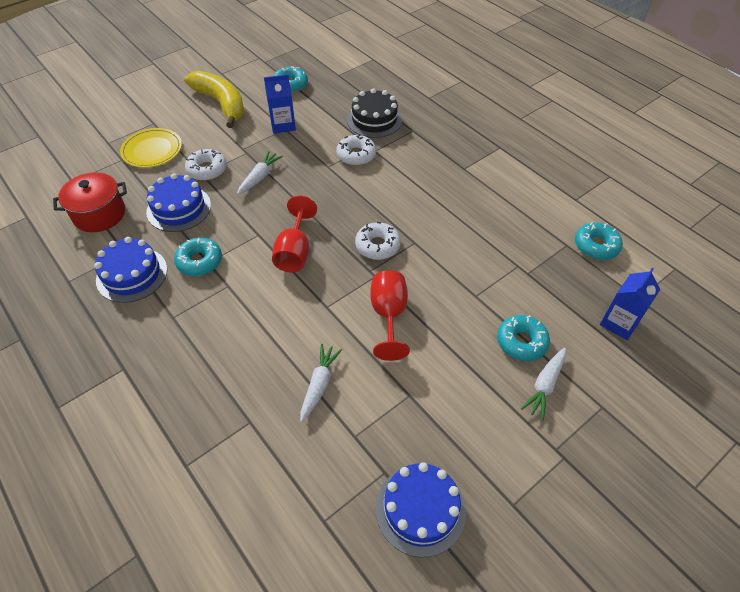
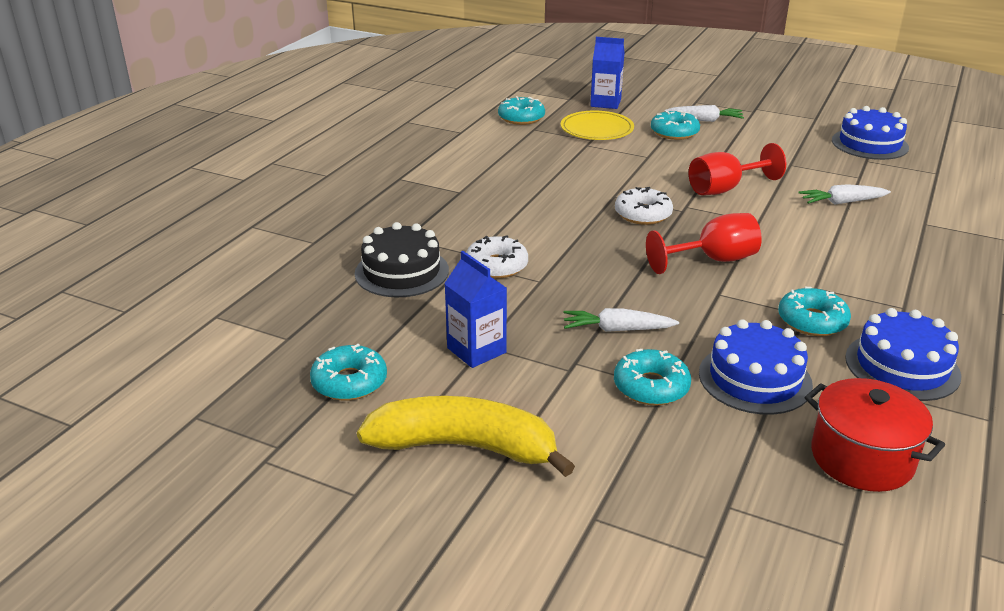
camera: 115 degrees left, 20 degrees down
(152, 150) = (668, 476): yellow plate -> yellow plate (597, 129)
(207, 169) = (651, 387): white donut -> turquoise donut
(221, 104) = (465, 447): yellow banana -> yellow banana turned 75 degrees clockwise

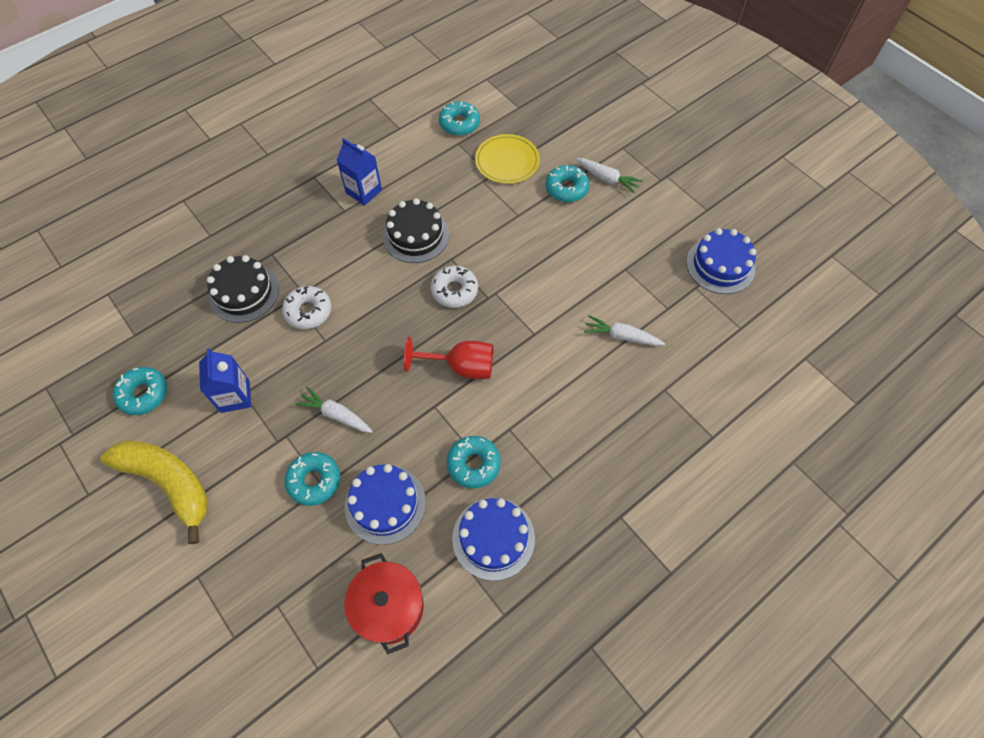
camera: 25 degrees right, 30 degrees up
(558, 190) = (416, 235): none -> black cake
(605, 103) = (544, 124): blue carton -> blue carton (364, 191)
(724, 189) = (542, 282): red goblet -> none

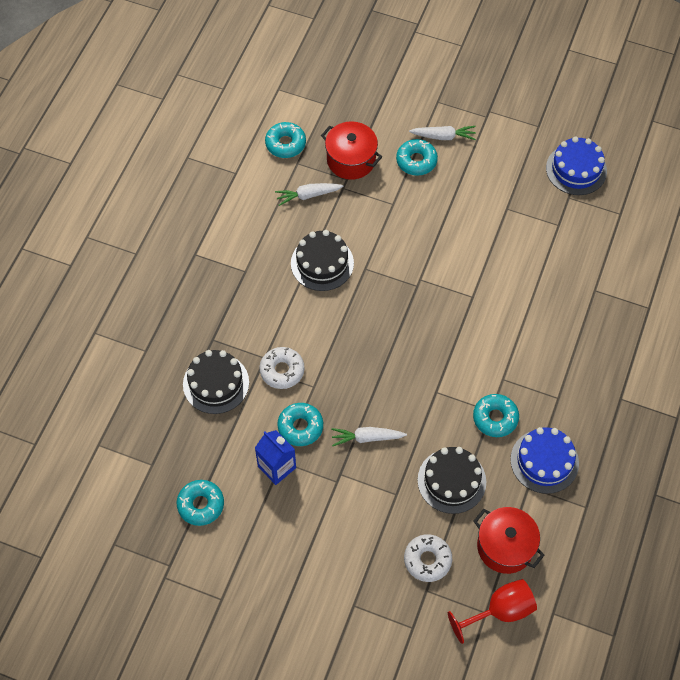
camera: 30 degrees left, 0 degrees up
(169, 483) = (278, 556): yellow banana -> none
(314, 481) = (387, 494): turquoise donut -> turquoise donut (300, 427)
(364, 191) = (249, 246): blue carton -> none
(385, 504) = (451, 481): blue cake -> black cake
(454, 290) = (387, 293): white donut -> white donut (427, 560)
(461, 367) = (435, 351): red goblet -> red goblet (500, 611)
(507, 161) = (351, 160): yellow plate -> red pot
(621, 336) = (538, 265): white carrot -> white carrot (308, 195)

